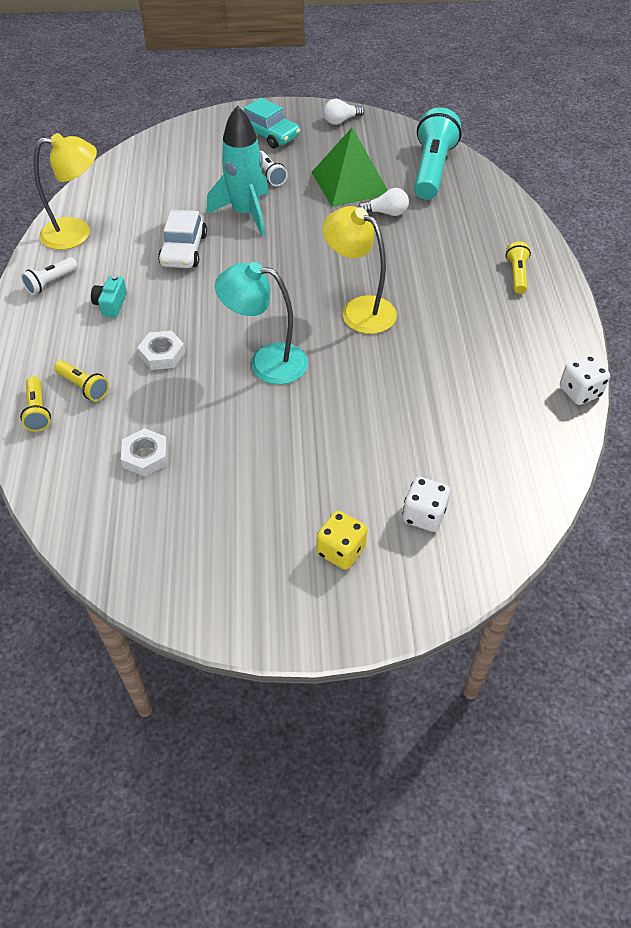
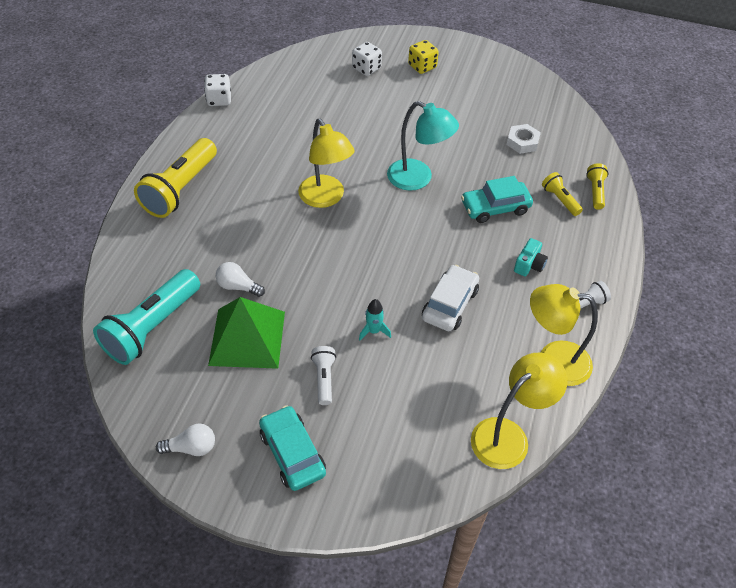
camera: 160 degrees left, 0 degrees up
(108, 179) = (508, 435): none -> yellow lamp
(162, 354) = (495, 207): white nut -> turquoise car
(245, 213) = (374, 331): turquoise rocket -> turquoise rocket, size x0.44
(516, 275) = (180, 189): yellow flashlight -> yellow flashlight, size x2.06

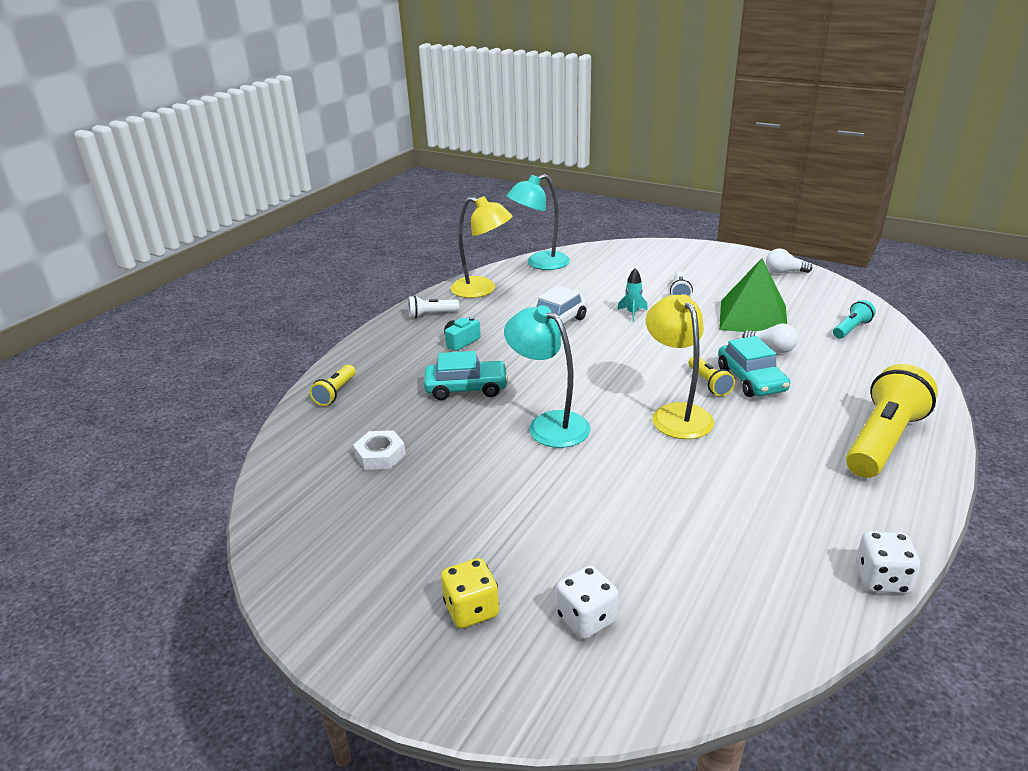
camera: 165 degrees left, 20 degrees down
(152, 327) = (851, 329): turquoise flashlight -> turquoise flashlight, size x0.49
(292, 453) = (704, 266): turquoise car -> turquoise car (751, 379)
(508, 435) = (540, 263): yellow lamp -> turquoise lamp
(560, 199) = (384, 389): yellow flashlight -> yellow flashlight (709, 384)

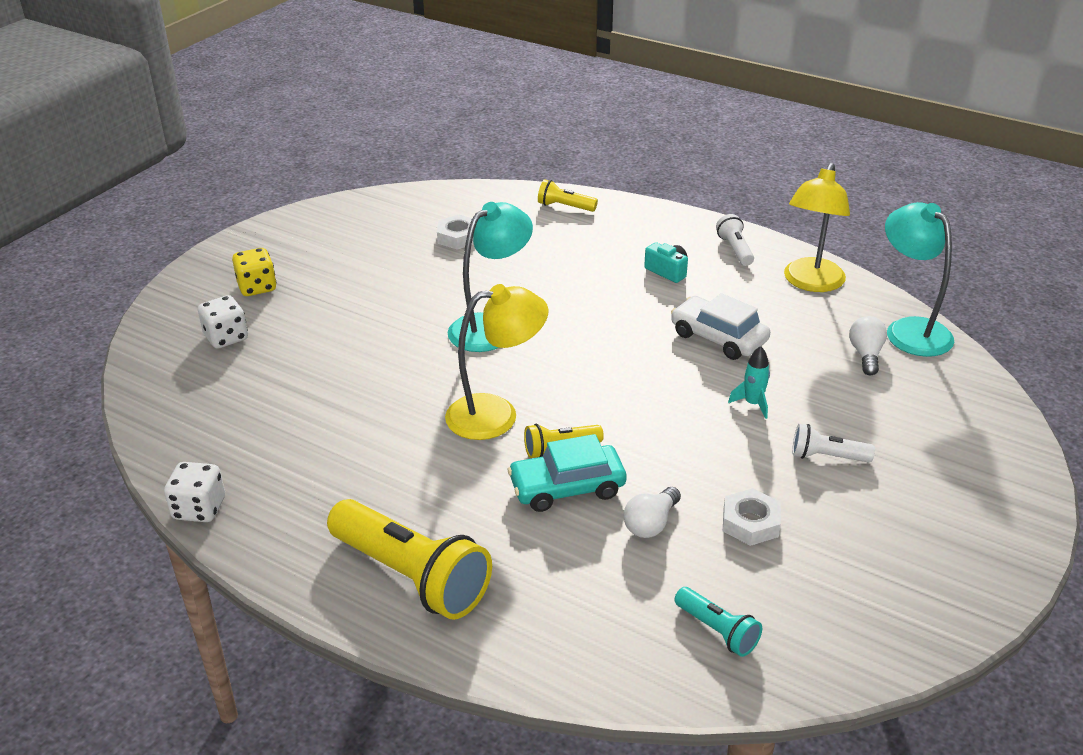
camera: 90 degrees right, 5 degrees up
(466, 388) = (566, 277): turquoise car -> none
(753, 317) = (750, 522): green pyramid -> white nut
(784, 272) = (940, 597): white light bulb -> white light bulb (866, 355)

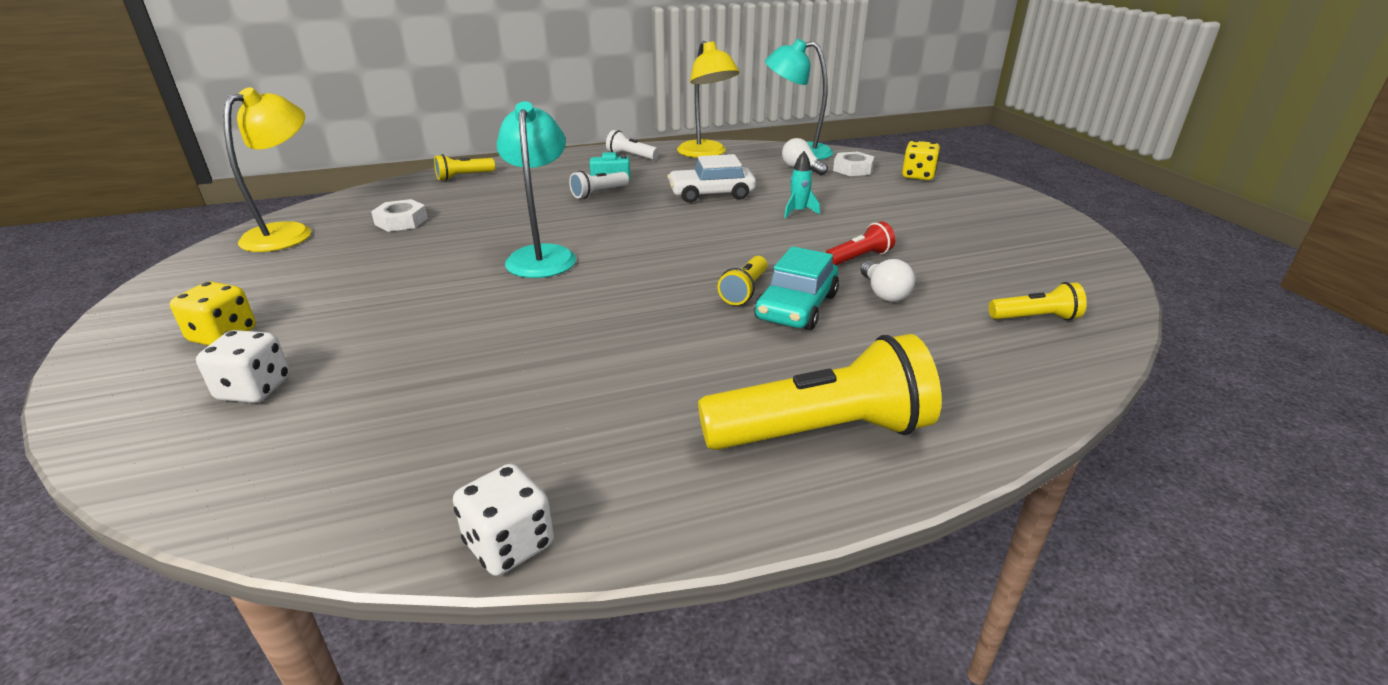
camera: 50 degrees left, 5 degrees down
(496, 414) = (657, 298): yellow lamp -> yellow lamp (289, 233)
(702, 482) = (859, 258): none -> red flashlight
(717, 631) = (1035, 318): turquoise flashlight -> yellow flashlight
(750, 522) = (924, 261): white nut -> white nut (853, 169)
(827, 456) = (885, 214): white flashlight -> white flashlight (598, 193)
(972, 436) = (918, 176): none -> yellow dice

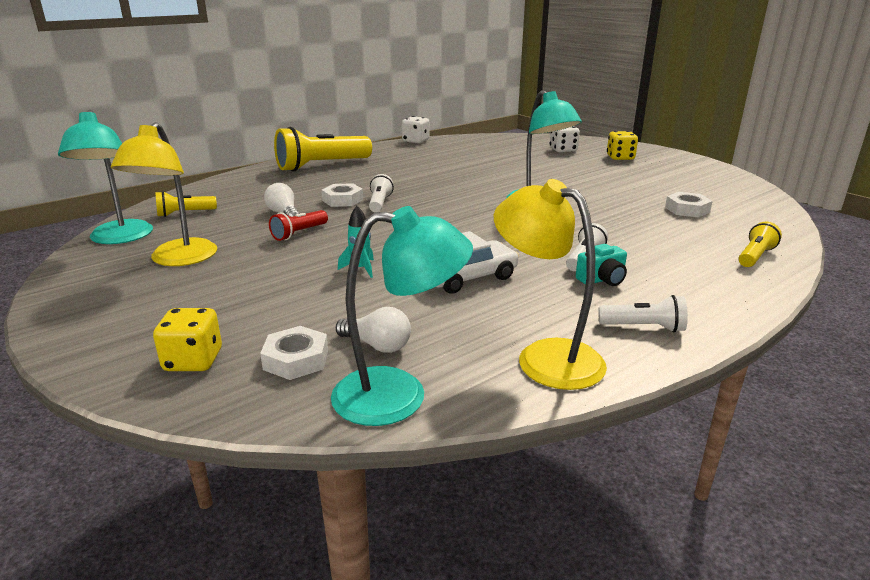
camera: 160 degrees right, 5 degrees down
(289, 233) = (736, 193): yellow lamp -> yellow lamp (178, 259)
(744, 291) = (380, 203): yellow flashlight -> white flashlight
(796, 307) = (342, 200): turquoise car -> white nut
(1086, 285) = (120, 238): none -> turquoise lamp

